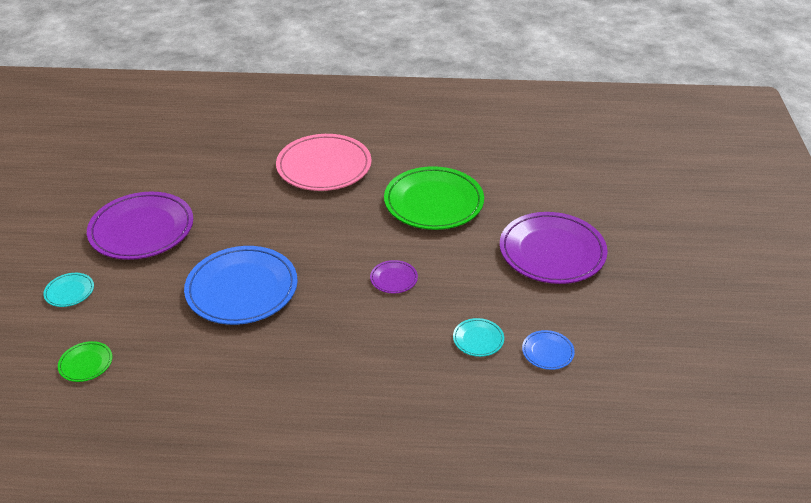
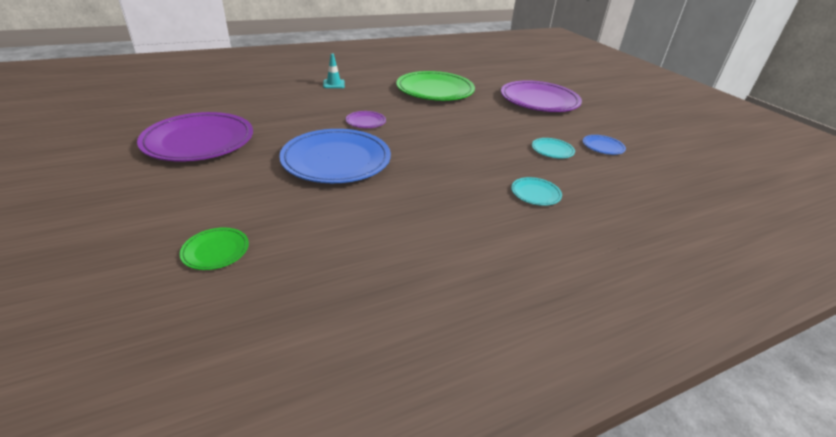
camera: 30 degrees left, 5 degrees down
(69, 292) = (149, 198): turquoise plate -> turquoise plate (535, 193)
(324, 166) = (334, 84): pink plate -> turquoise traffic cone
(393, 279) = (454, 131): purple plate -> purple plate (366, 122)

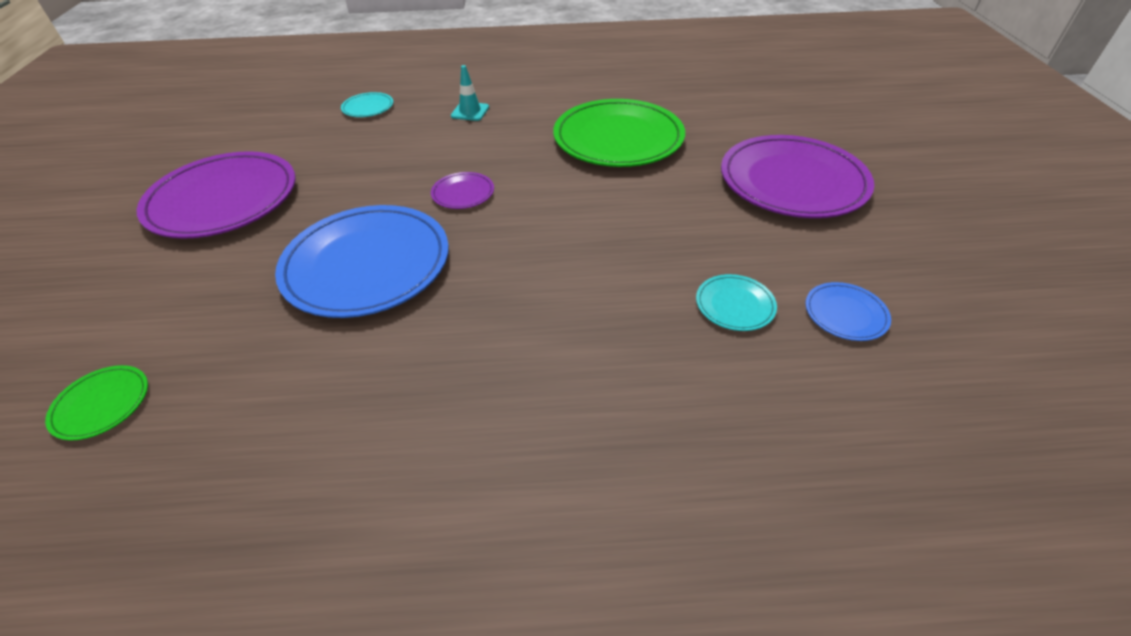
camera: 25 degrees right, 10 degrees up
(535, 193) = (630, 402): turquoise plate -> turquoise plate (368, 107)

